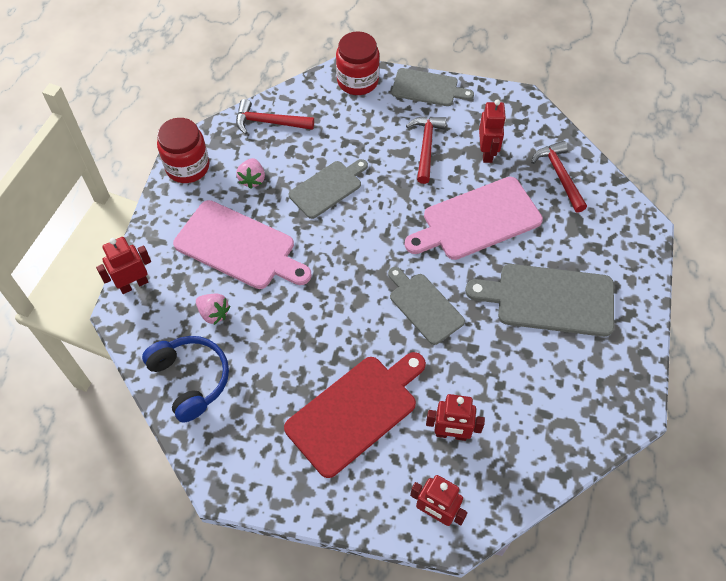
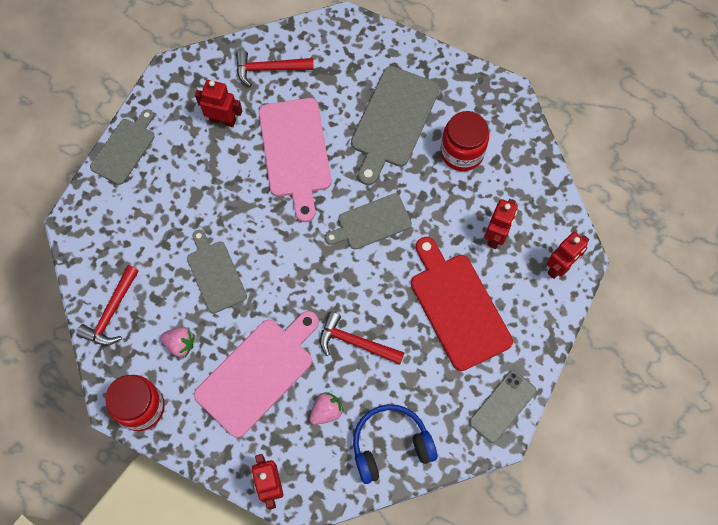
camera: 75 degrees left, 10 degrees up
(254, 482) = (502, 406): none -> grey phone
(357, 81) = (89, 212): red jar -> red jar (462, 152)
(426, 146) = (196, 171): red hammer -> red hammer (355, 342)

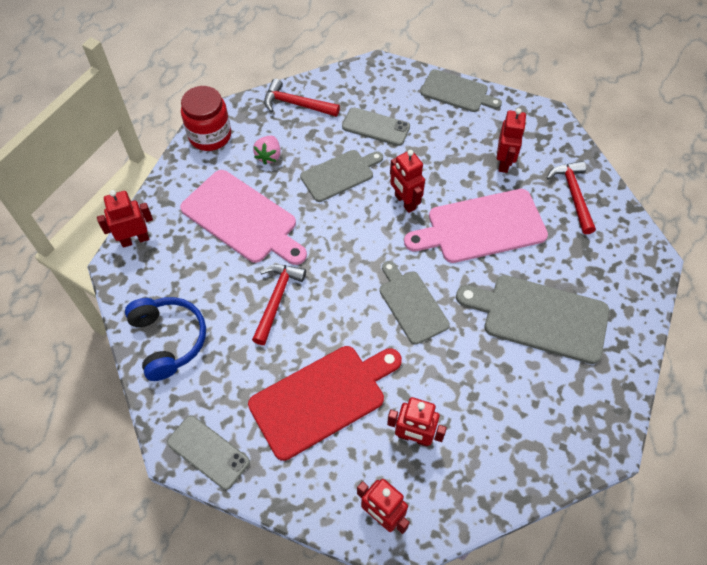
camera: 85 degrees right, 10 degrees down
(158, 233) = (376, 127): none -> grey phone
(258, 216) = (404, 202): none -> red robot
(326, 411) = (204, 279): pink strawberry -> none
(462, 152) = (515, 393): red jar -> none

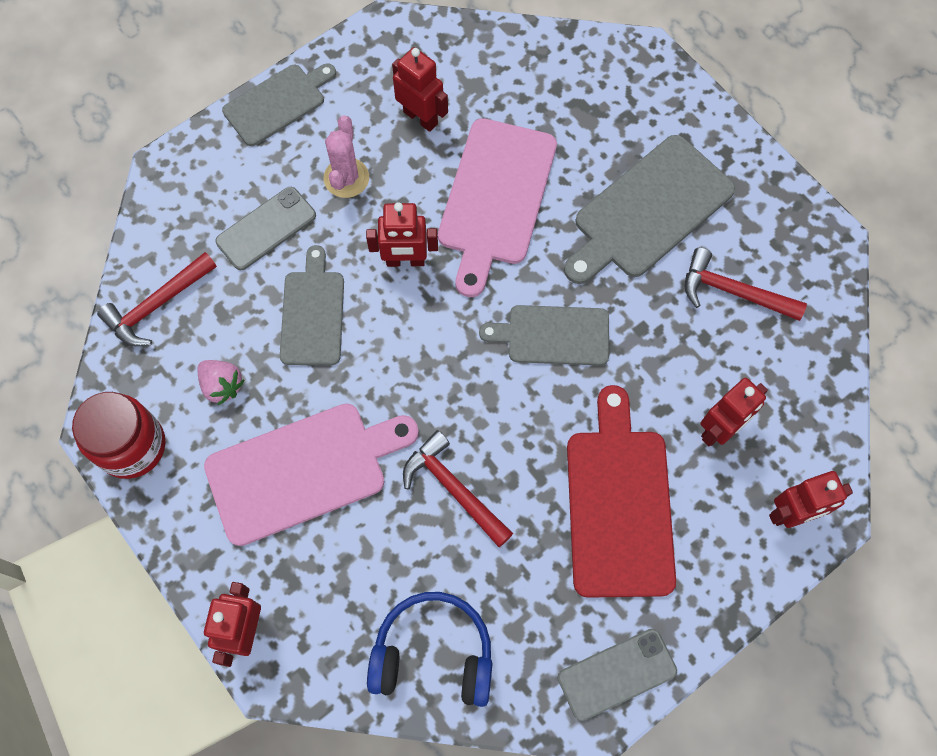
camera: 60 degrees left, 10 degrees up
(435, 147) = (346, 178): none -> pink cactus
(573, 194) = (513, 75): red hammer -> red hammer (732, 291)

